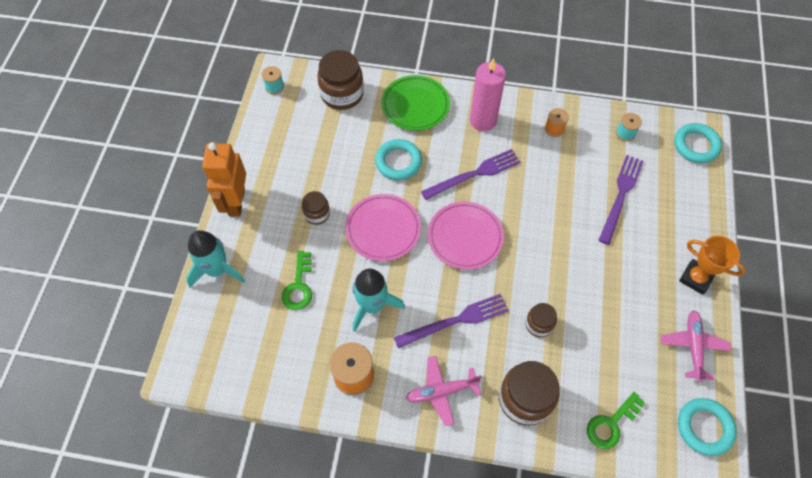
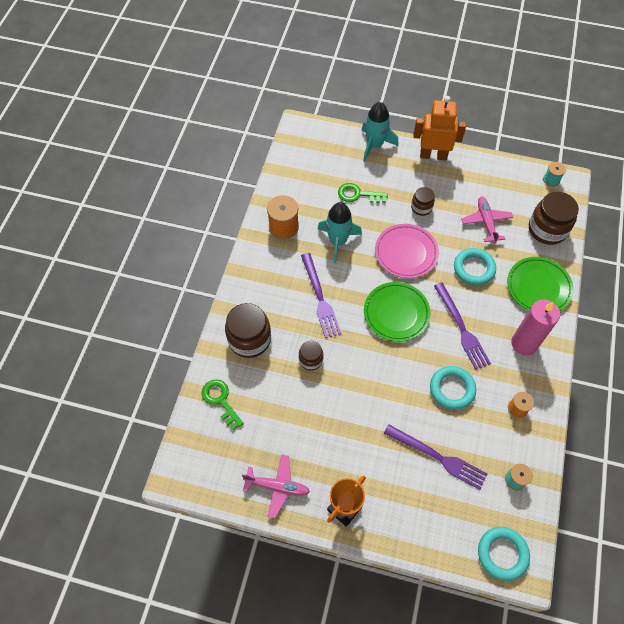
camera: 95 degrees right, 0 degrees up
(441, 391) = (264, 282): pink plane -> pink plane (486, 222)
(465, 237) = (396, 313): pink plate -> green plate
(704, 427) = (205, 476): turquoise ring -> turquoise ring (452, 389)

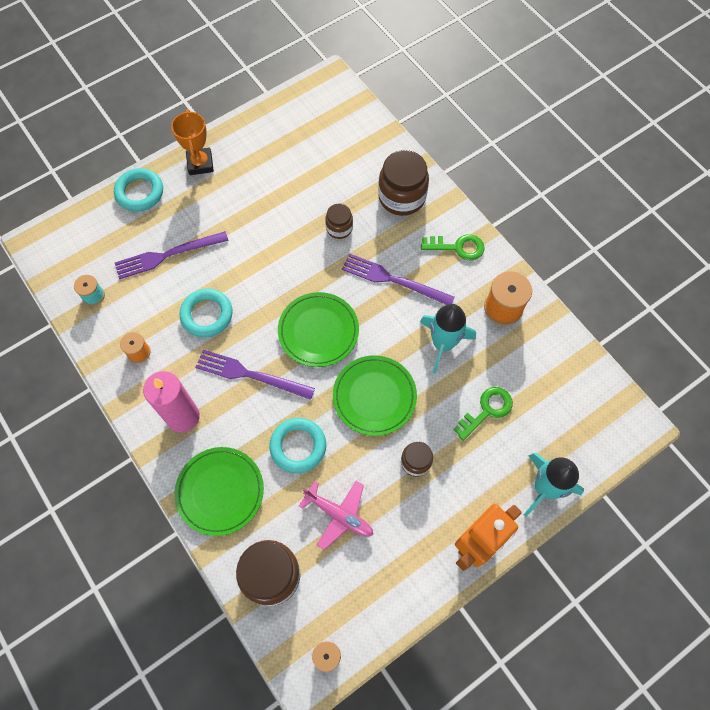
camera: 130 degrees right, 5 degrees up
(220, 401) = (364, 142): green key -> green key (457, 247)
(277, 487) = (259, 134): pink plane -> none
(406, 253) = (374, 396): pink plate -> green plate
(502, 554) = (61, 238): turquoise ring -> turquoise ring (140, 192)

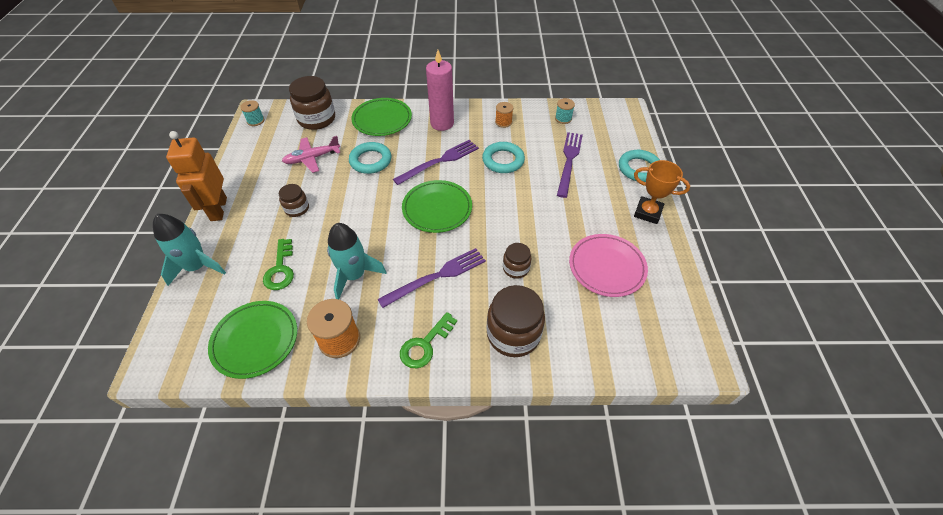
camera: 125 degrees right, 15 degrees down
(289, 167) = (606, 267): none -> pink plate
(374, 396) = (360, 212): green plate -> green plate (255, 340)

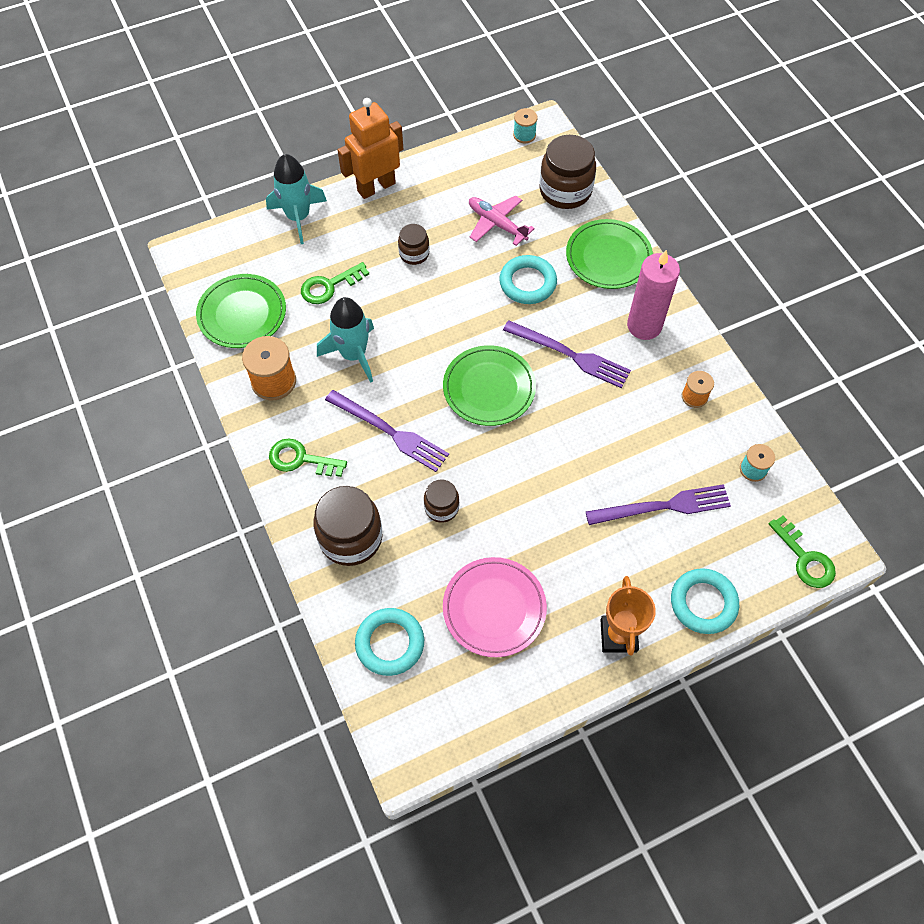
camera: 65 degrees right, 10 degrees up
(503, 160) = (616, 426): turquoise ring -> turquoise ring (390, 643)
(626, 121) = (804, 558): none -> green key

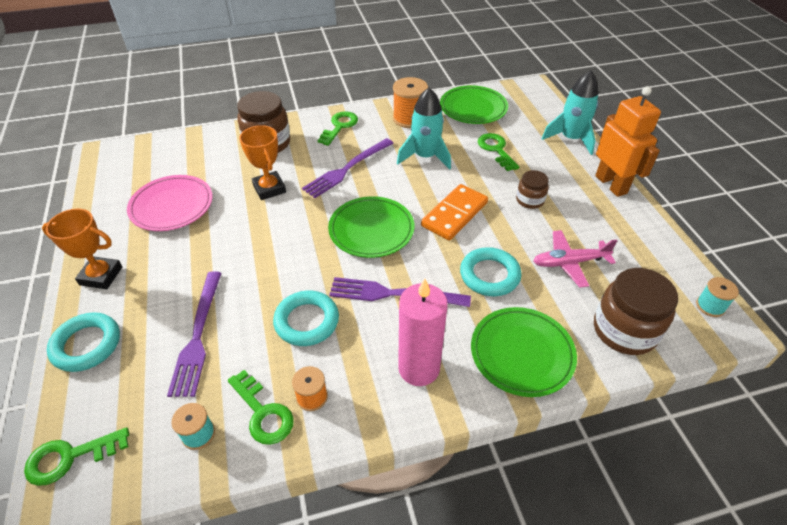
camera: 100 degrees right, 15 degrees down
(390, 643) = (180, 154): turquoise ring -> turquoise ring (307, 321)
(441, 507) = (269, 189): brown jar -> orange trophy
(449, 317) = (454, 214): none -> orange domino
(497, 224) = (569, 262): pink plane -> pink plane turned 150 degrees counterclockwise
(570, 355) = (394, 294): purple fork -> purple fork turned 60 degrees clockwise
(719, 428) = (263, 412): none -> green key

